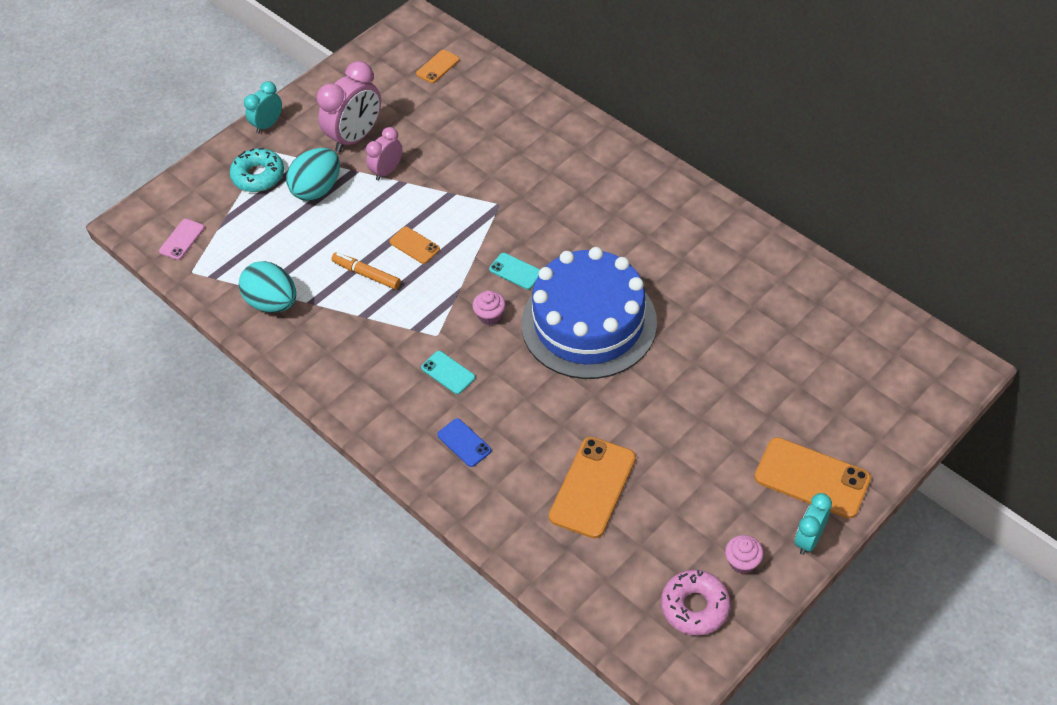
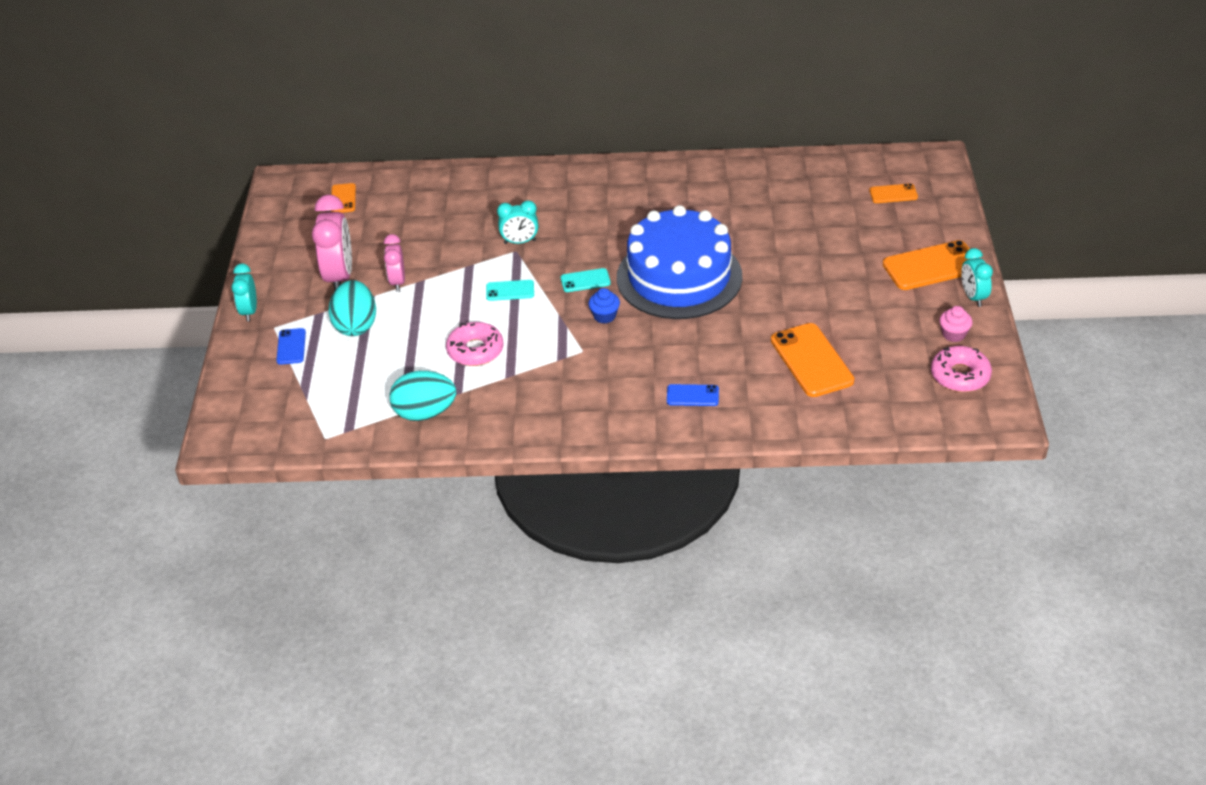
camera: 45 degrees left, 10 degrees down
(182, 239) = (284, 424): pink phone -> none
(258, 176) = (291, 347): turquoise donut -> blue phone
(366, 274) = (475, 350): orange marker -> pink donut
(414, 245) = (487, 311): orange phone -> orange phone (893, 194)
(448, 373) = (622, 366): turquoise phone -> turquoise phone (510, 291)
(490, 316) = (604, 316): pink cupcake -> blue cupcake
(512, 198) = (520, 242): none -> turquoise clock

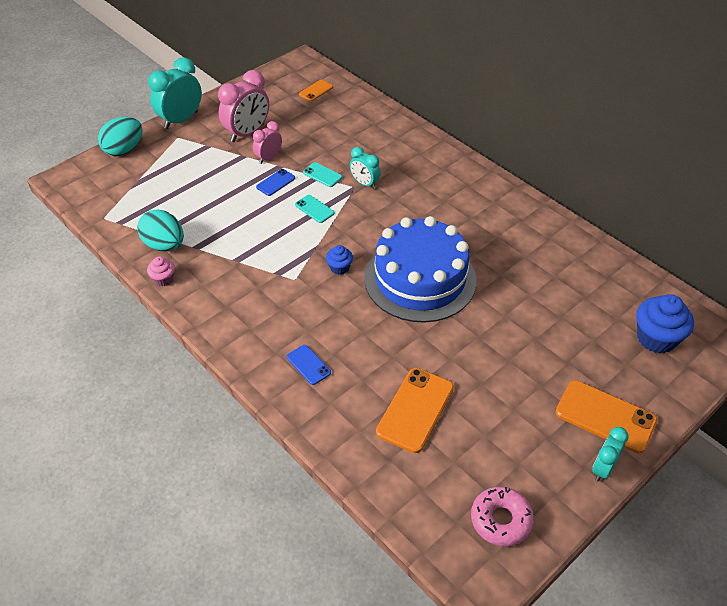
camera: 45 degrees right, 5 degrees up
(249, 311) = (181, 120): turquoise clock -> turquoise clock, size x1.71
(291, 347) = (168, 154): blue phone -> blue phone (275, 182)
(356, 325) = (212, 167): turquoise egg -> turquoise egg (124, 150)
(475, 350) = (243, 230): pink donut -> none
(585, 281) = (363, 236): turquoise phone -> turquoise phone (322, 175)
(893, 194) = (656, 338): orange phone -> blue cupcake
(953, 334) = (544, 483): pink cupcake -> pink cupcake (163, 279)

